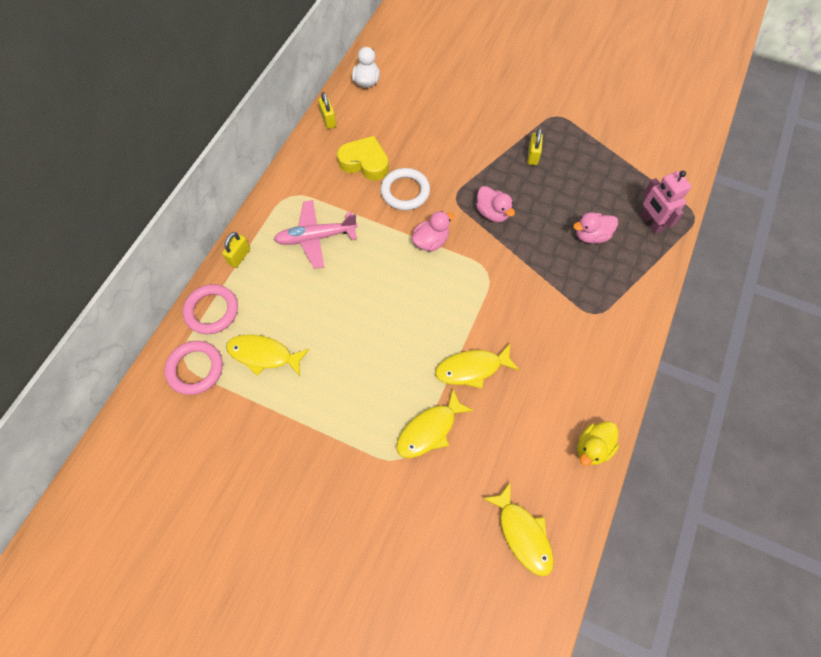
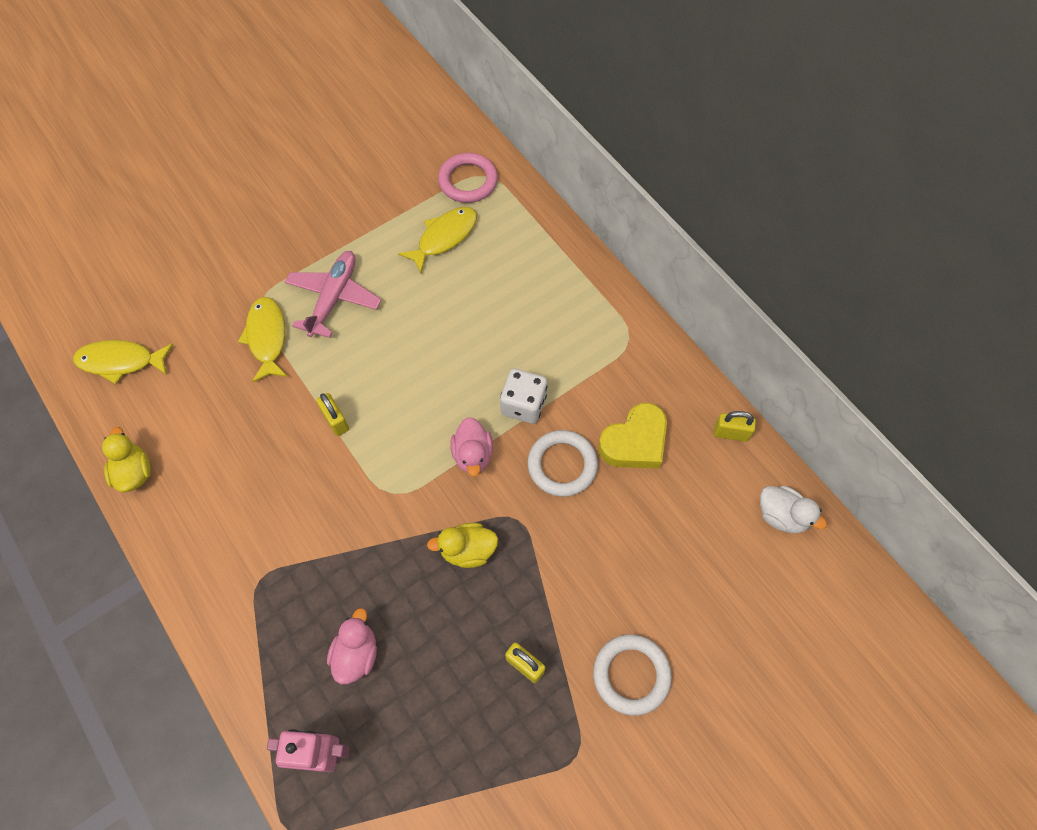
camera: 120 degrees right, 0 degrees up
(212, 311) = (522, 214): pink ring -> none
(239, 256) = (574, 260): yellow padlock -> yellow padlock (335, 420)
(316, 237) = (553, 339): pink plane -> pink plane (334, 297)
(377, 231) = (523, 405): none -> white dice
(472, 368) = (295, 409): yellow fish -> none
(492, 213) = (467, 550): pink duck -> yellow duck
(501, 110) = (631, 675): none -> white ring

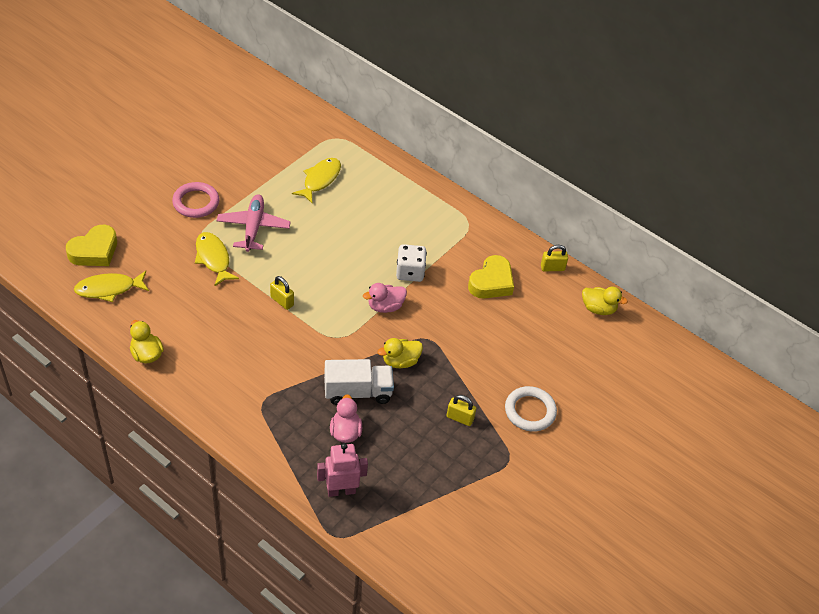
camera: 20 degrees left, 15 degrees down
(122, 301) = (94, 251): none -> yellow heart
(393, 590) = (358, 392): none -> white truck
(468, 181) = (325, 142): pink ring -> pink ring (196, 202)
(473, 455) = (385, 306): pink duck -> pink duck turned 90 degrees clockwise
(562, 465) = (447, 303): white ring -> none
(781, 516) = (598, 309): white duck -> yellow duck

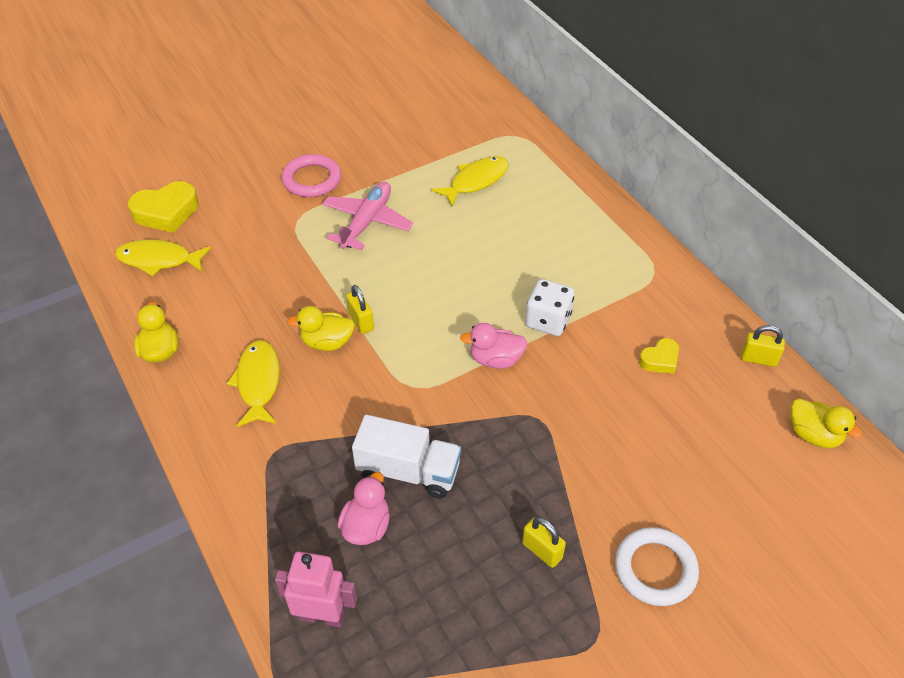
camera: 25 degrees right, 0 degrees up
(213, 258) = (300, 250): yellow fish -> yellow fish (258, 382)
(400, 361) = (486, 442): yellow duck -> yellow duck (327, 342)
(491, 282) = (660, 359): yellow heart -> yellow heart, size x0.57

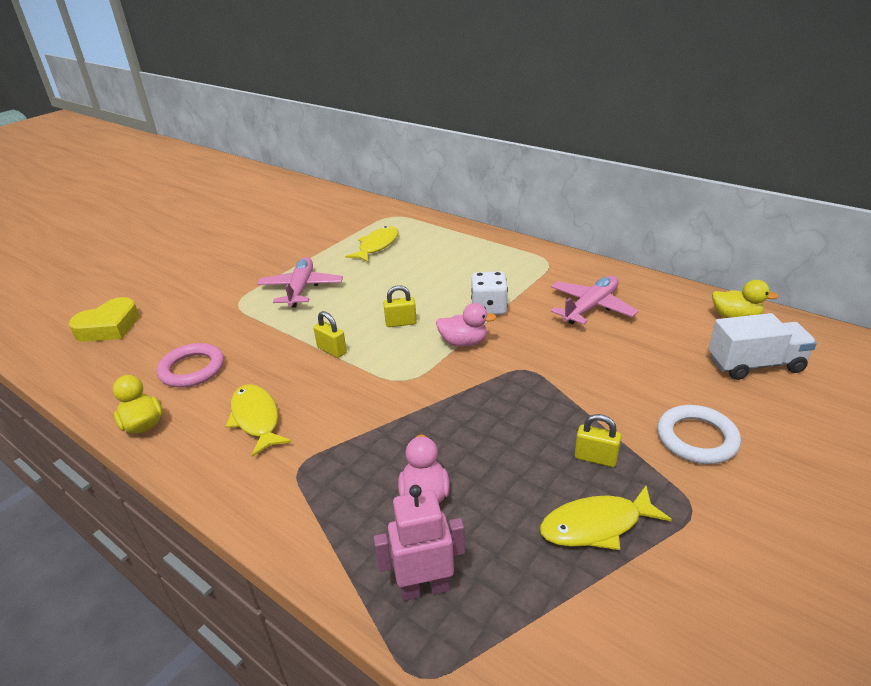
camera: 20 degrees left, 15 degrees down
(159, 260) = (114, 360): yellow fish -> yellow fish (596, 525)
(312, 179) = (238, 276): pink ring -> pink ring (192, 369)
(327, 342) = (308, 372): yellow duck -> none
(408, 471) = (438, 440): white truck -> white truck (755, 364)
(495, 359) = (463, 342): pink duck -> pink duck turned 150 degrees counterclockwise
(660, 359) = (591, 307): yellow heart -> pink plane
(758, 359) = (660, 287): yellow padlock -> yellow padlock (401, 323)

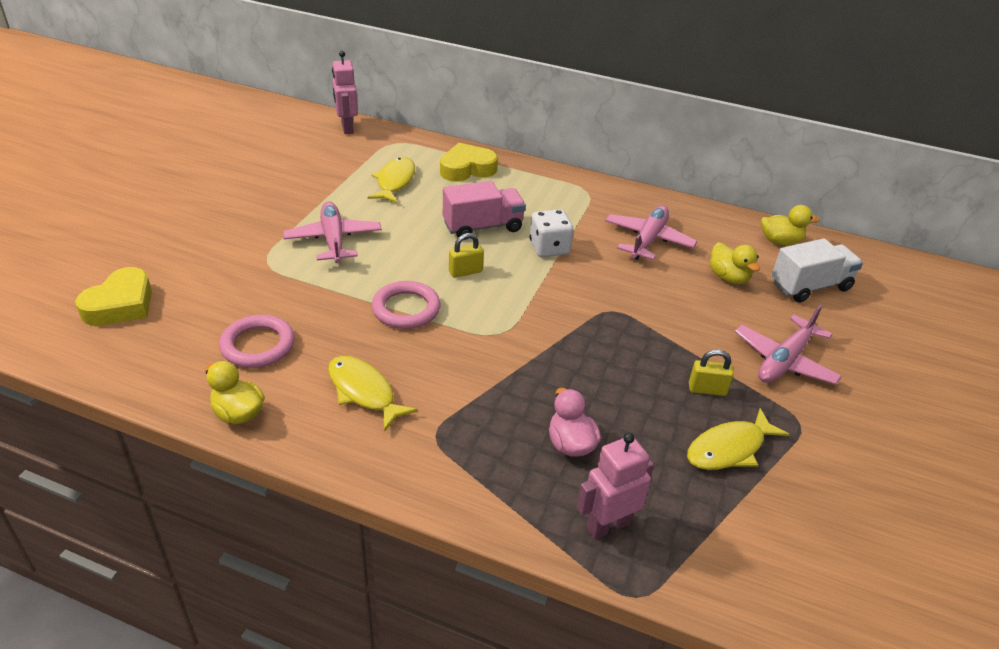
camera: 20 degrees left, 5 degrees up
(332, 350) = (406, 309): yellow padlock -> pink ring
(359, 204) = (347, 128): none -> pink robot
(435, 286) = (483, 227): none -> pink truck
(445, 238) = (467, 169): none -> yellow heart
(463, 342) = (540, 288): pink duck -> none
(663, 348) = (728, 277): none -> yellow duck
(697, 438) = (784, 361): white ring -> pink plane

